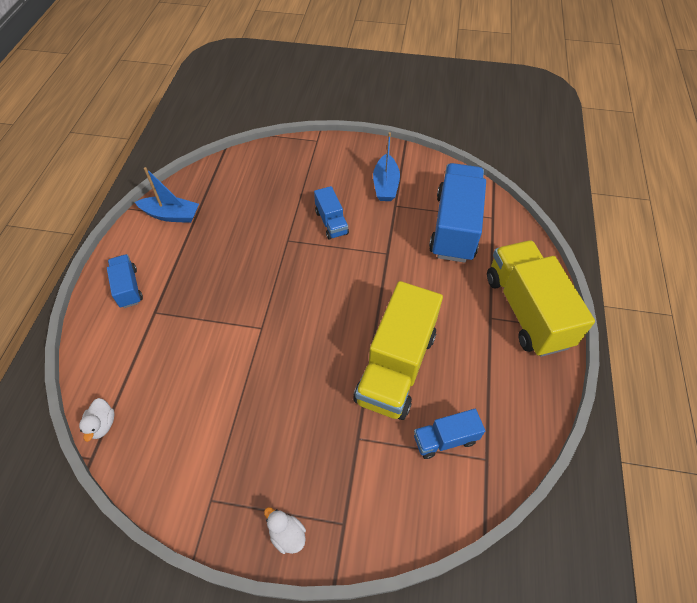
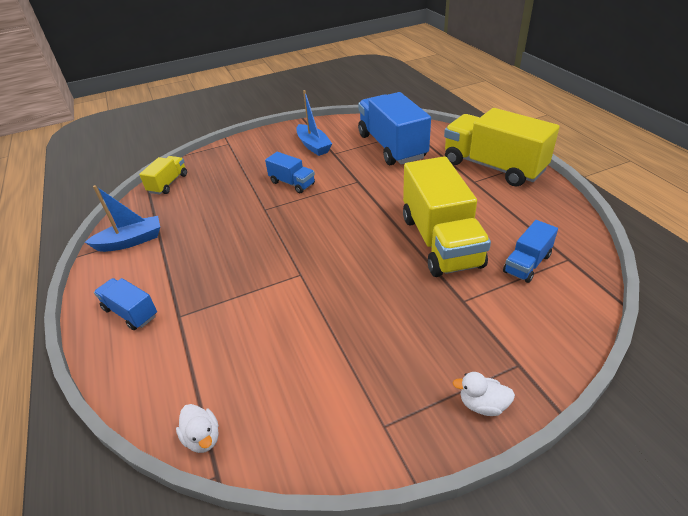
camera: 30 degrees left, 15 degrees down
(237, 165) = (168, 183): none -> yellow truck

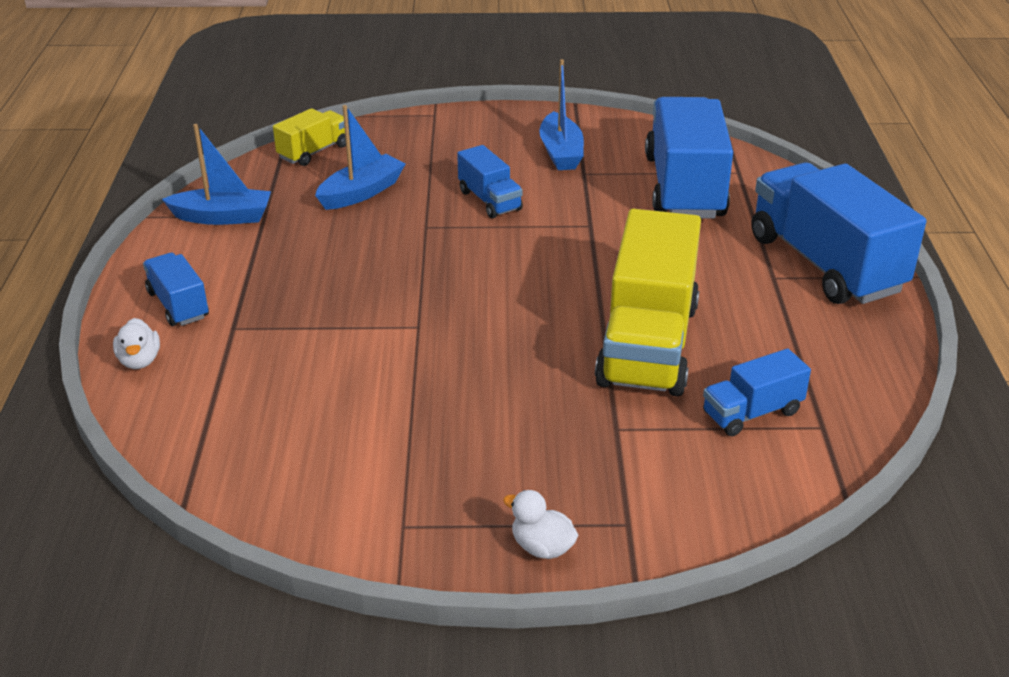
camera: 20 degrees right, 5 degrees down
(203, 437) = (189, 464): white duck -> white duck (140, 361)
(213, 200) = (361, 192): none -> blue boat
(493, 167) = (825, 264): yellow truck -> blue truck

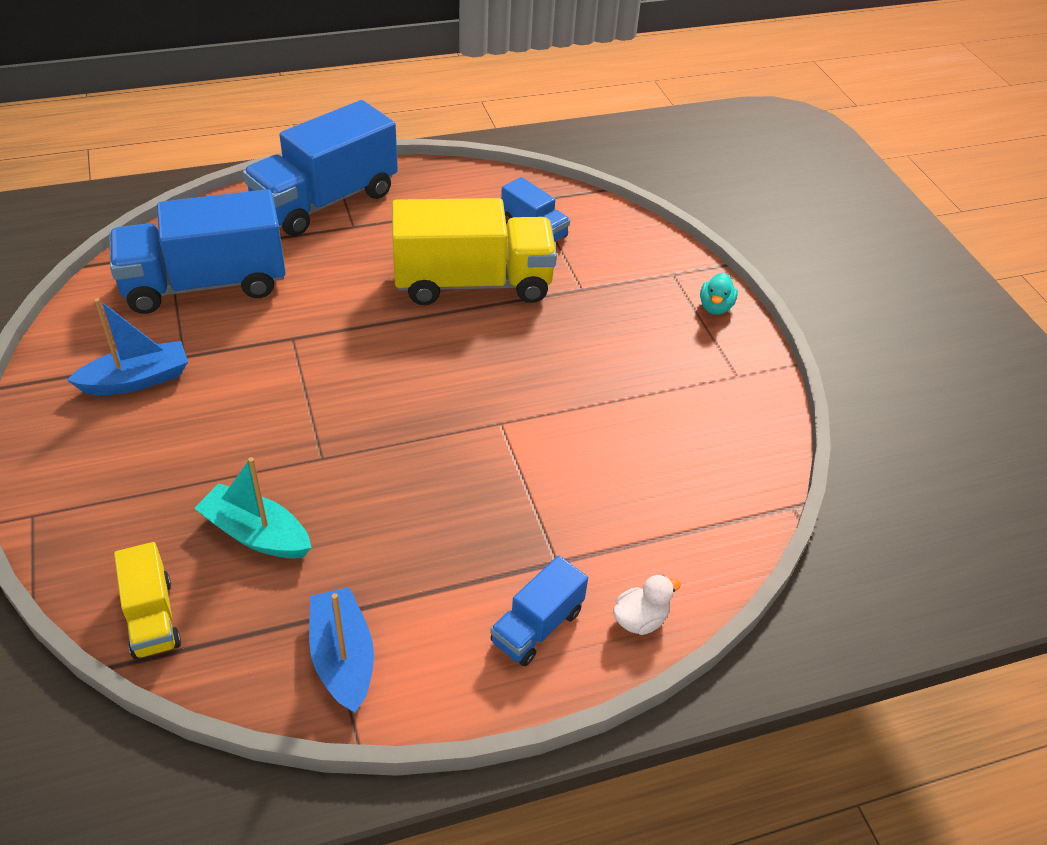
camera: 110 degrees left, 10 degrees up
(314, 152) = (152, 617): yellow truck -> yellow truck turned 135 degrees counterclockwise
(361, 192) = (256, 534): blue boat -> turquoise boat
(489, 200) = (256, 418): blue truck -> none
(542, 547) = (715, 307): white duck -> turquoise duck

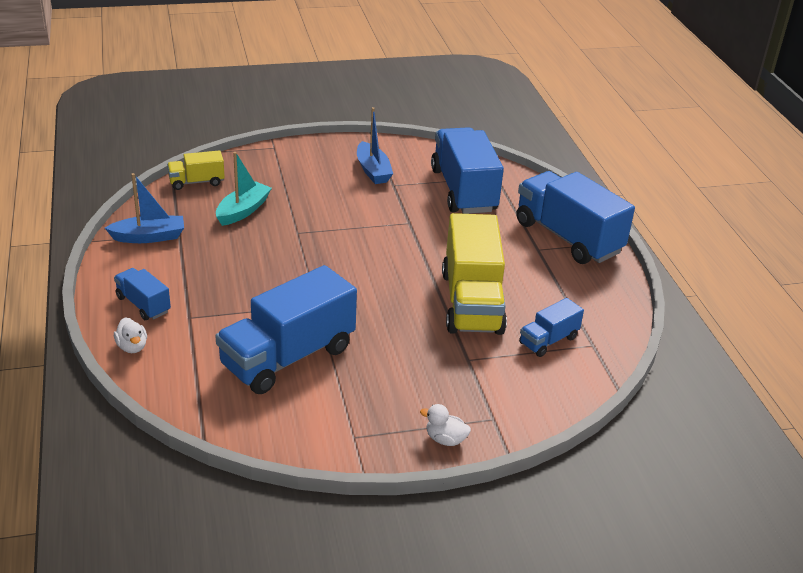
camera: 95 degrees right, 10 degrees down
(618, 443) = (288, 357): none -> blue truck
(715, 307) = (445, 439): turquoise duck -> white duck

